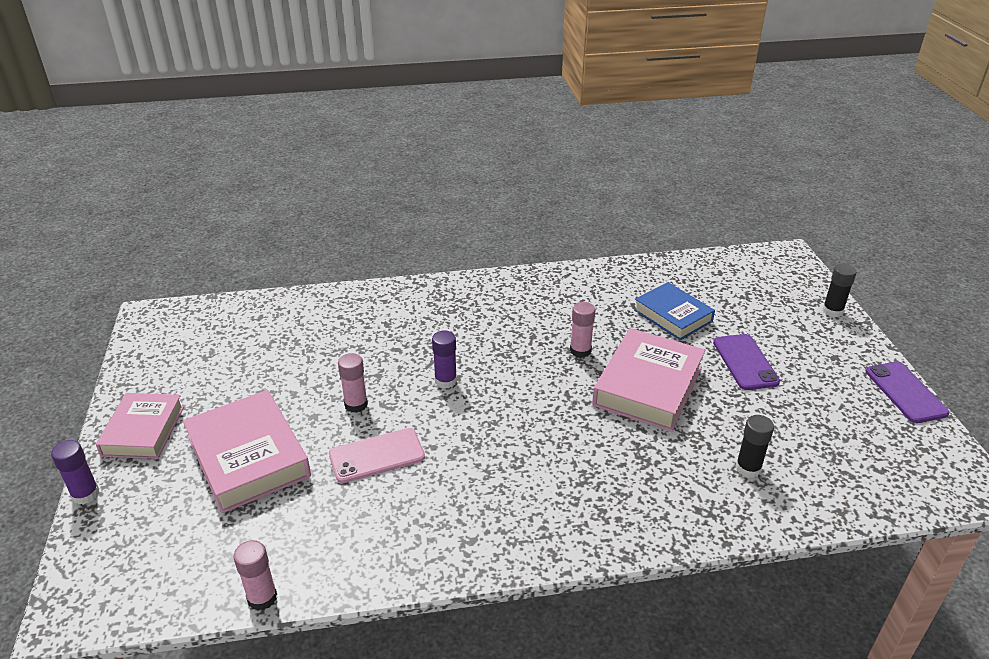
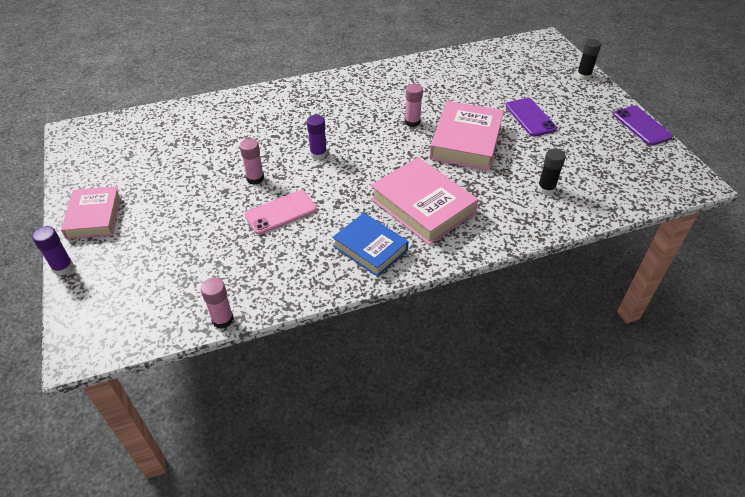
camera: 10 degrees left, 10 degrees up
(248, 457) = (183, 225): pink book -> pink book (422, 206)
(673, 316) = (473, 90): blue book -> blue book (370, 248)

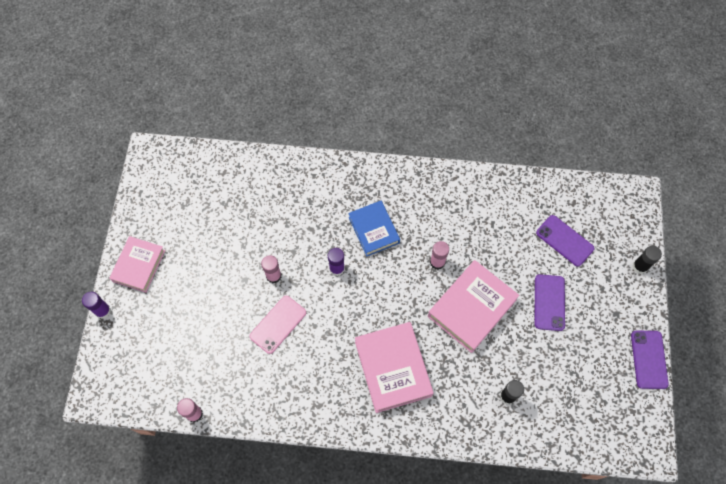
camera: 25 degrees right, 20 degrees up
(280, 212) = (278, 324): pink phone -> pink phone turned 45 degrees counterclockwise
(370, 248) = (329, 394): blue book -> blue book (374, 230)
(511, 78) = (564, 240): none -> purple phone

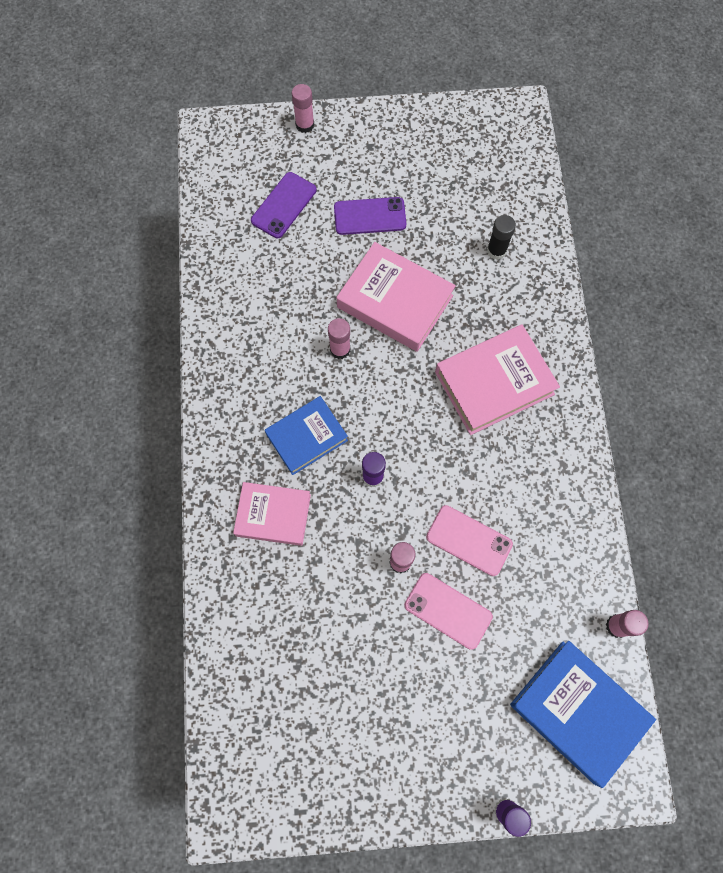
camera: 100 degrees left, 5 degrees up
(139, 266) = (423, 774): pink book -> pink book (273, 515)
(147, 371) = (578, 711): none -> blue book
(234, 300) = (448, 610): none -> pink phone
(639, 266) = (305, 125): black glue stick -> pink glue stick
(649, 359) = (418, 112): purple phone -> none

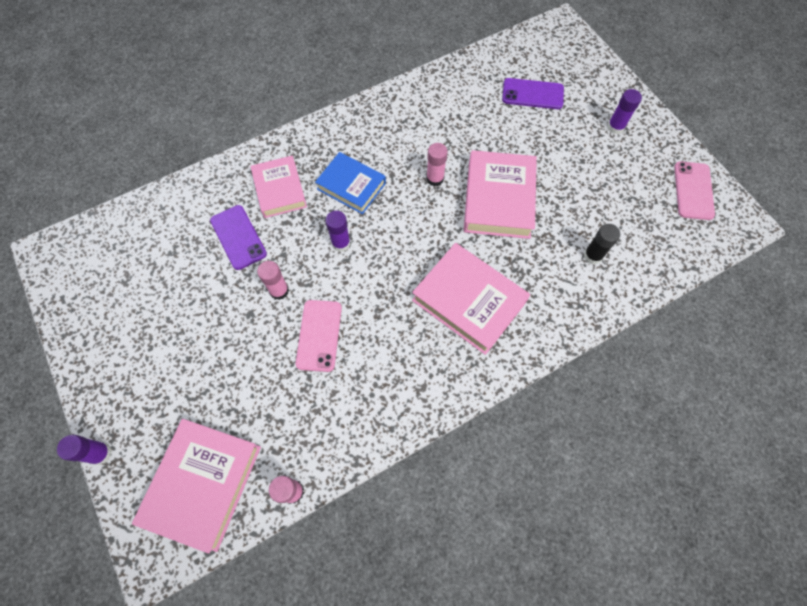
camera: 65 degrees right, 5 degrees down
(305, 125) = (610, 79): pink glue stick -> none
(365, 153) = (615, 127): none -> purple glue stick
(370, 216) = (561, 152): purple phone -> purple phone (238, 237)
(448, 610) = (253, 342): pink phone -> pink phone (693, 190)
(578, 711) = (203, 484): blue book -> pink book

